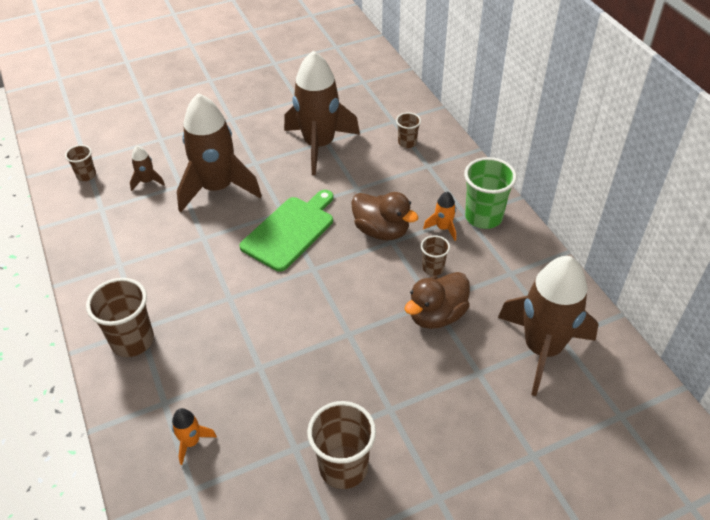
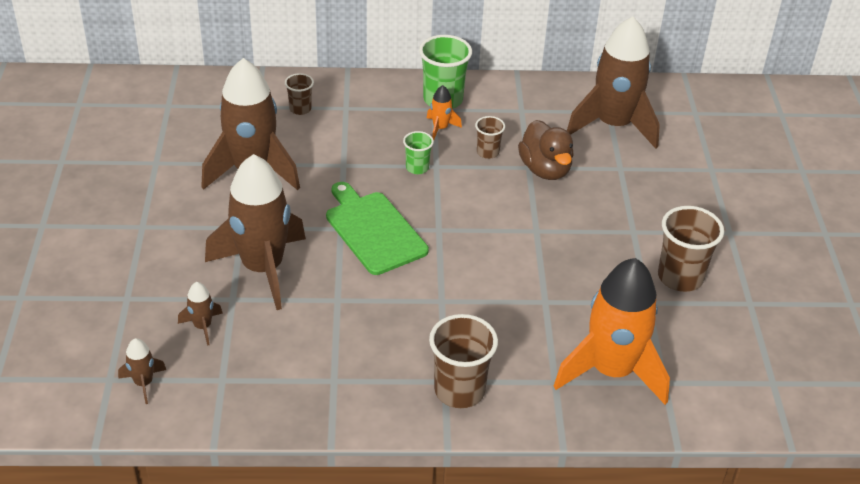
camera: 70 degrees left, 5 degrees down
(86, 175) = (143, 383): brown cup -> brown rocket
(191, 442) = (611, 371): orange rocket -> orange rocket, size x2.42
(381, 231) = (417, 168): brown duck -> green cup

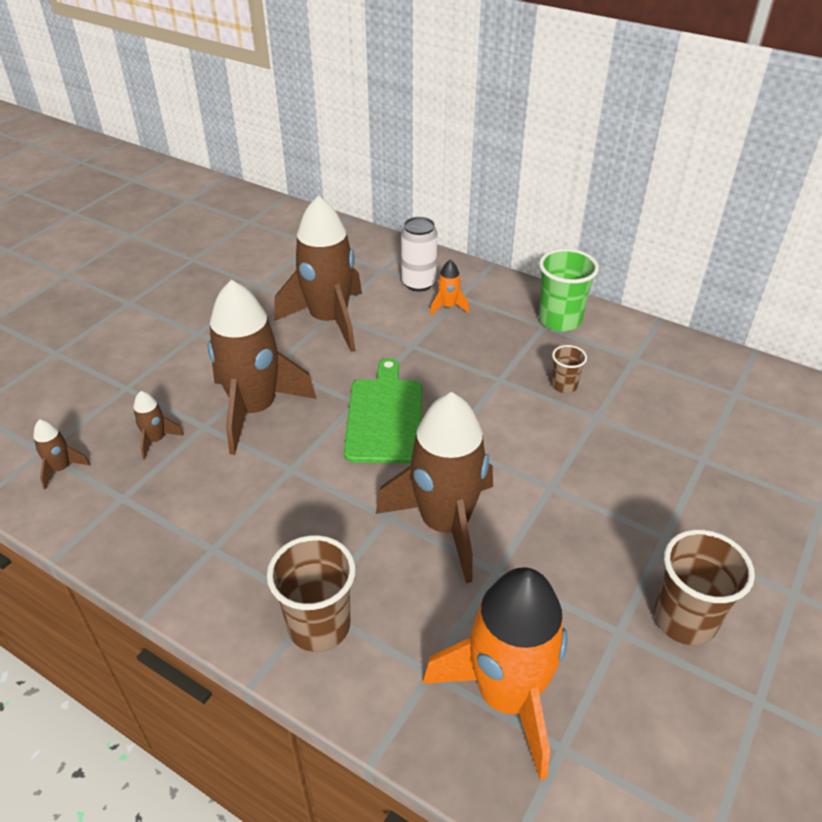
camera: 35 degrees right, 0 degrees up
(300, 109) = (418, 283): brown cup -> white can
(417, 168) = (479, 374): green cup -> none
(440, 128) = (534, 345): orange rocket -> orange rocket (448, 307)
(545, 169) = (613, 426): brown duck -> none
(613, 125) = (729, 410): brown rocket -> brown rocket (445, 524)

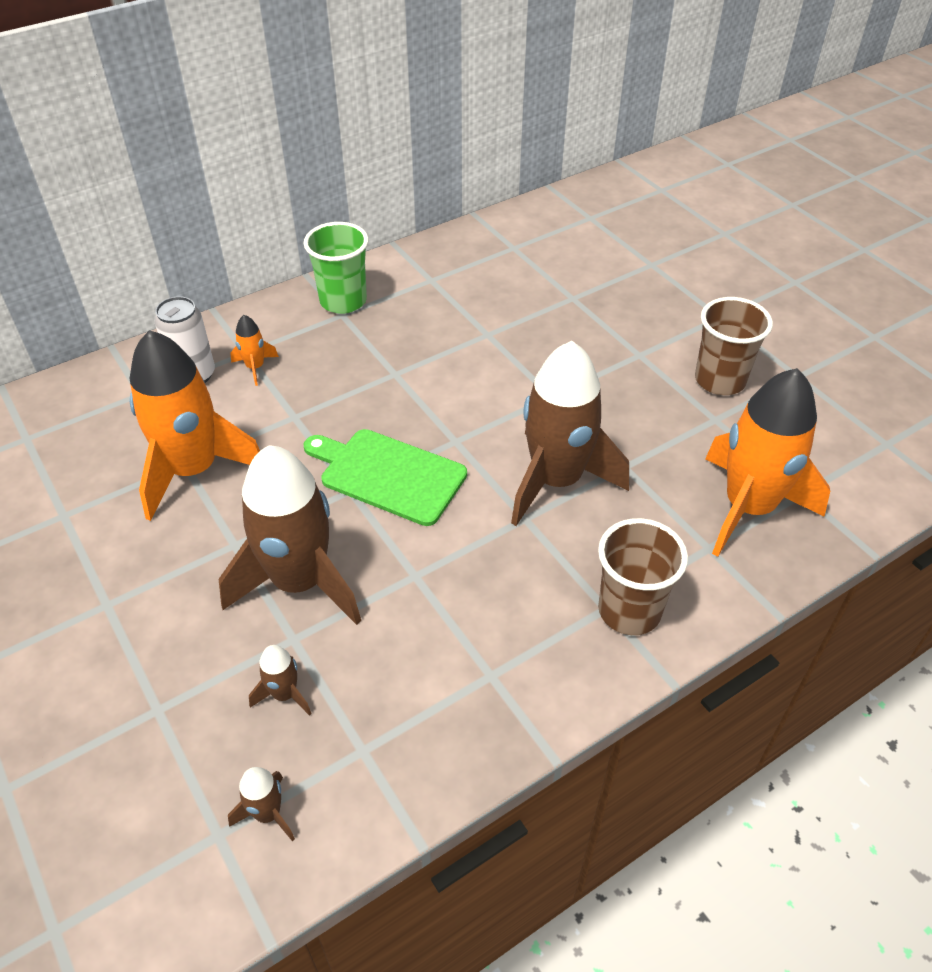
camera: 65 degrees left, 5 degrees up
(329, 320) = (194, 470): brown rocket -> orange rocket
(564, 386) = (435, 336): brown cup -> none

